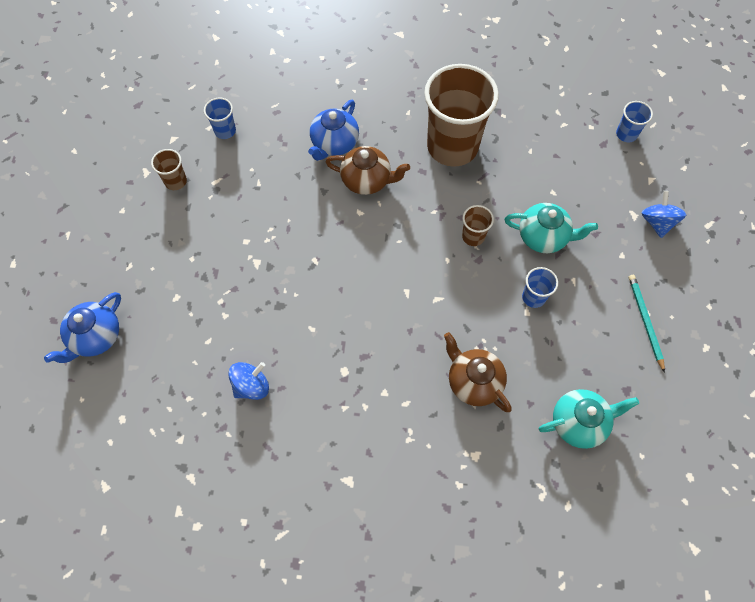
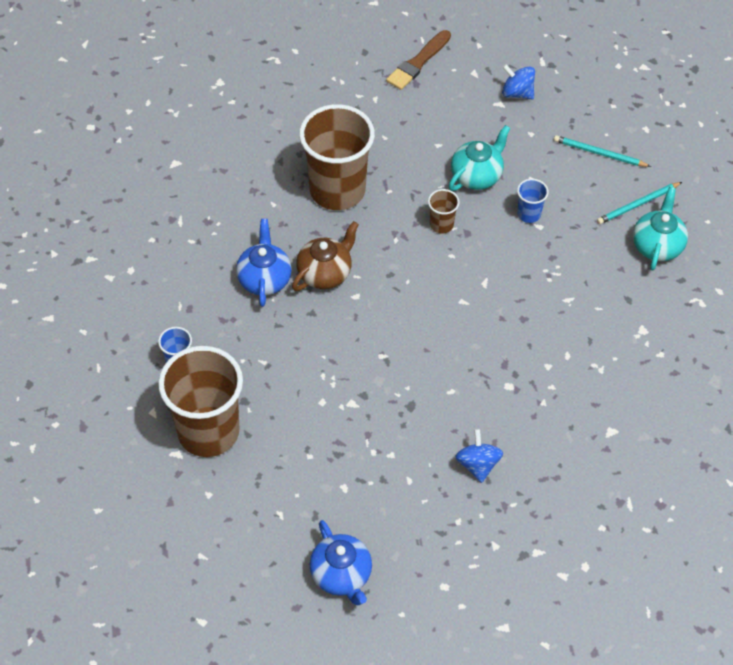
camera: 60 degrees left, 10 degrees down
(176, 181) = (208, 431): brown cup -> brown cup, size x2.36
(334, 144) = (264, 279): blue teapot -> blue teapot turned 150 degrees counterclockwise
(473, 381) = (578, 297): brown teapot -> none
(613, 383) = (637, 204): none -> turquoise pencil
(626, 134) = (418, 62): blue cup -> brown brush

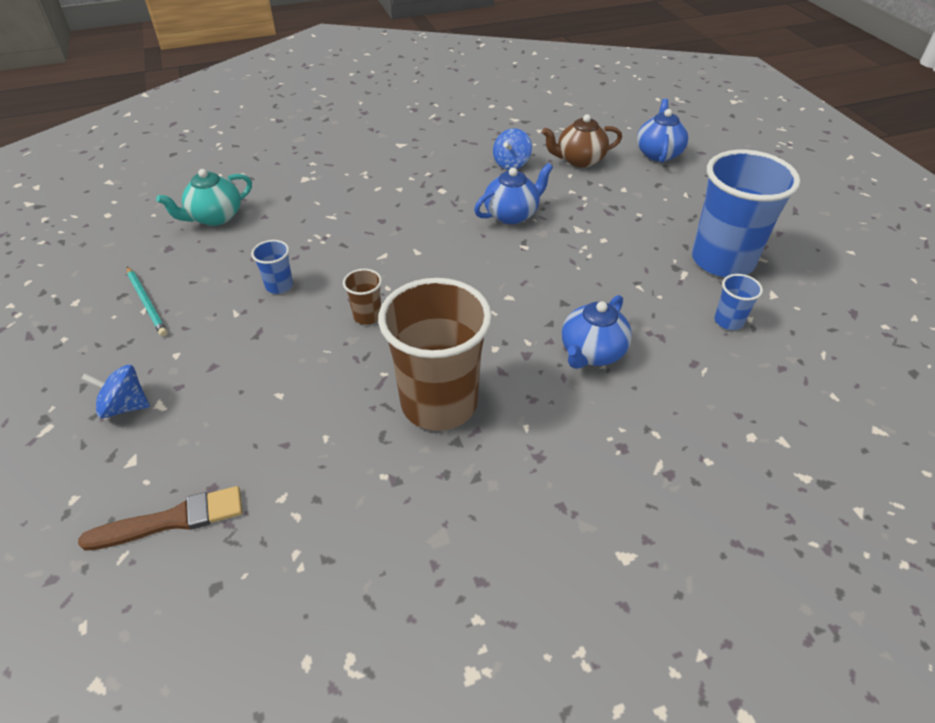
camera: 145 degrees left, 10 degrees down
(208, 431) = (722, 260): brown cup -> blue cup
(325, 273) = (523, 328): brown teapot -> brown teapot (579, 160)
(421, 389) = (512, 214): none -> blue teapot
(477, 176) = (281, 342): turquoise teapot -> none
(517, 93) = (125, 406): blue spinning top -> blue spinning top turned 120 degrees clockwise
(637, 204) = (183, 249): turquoise pencil -> none

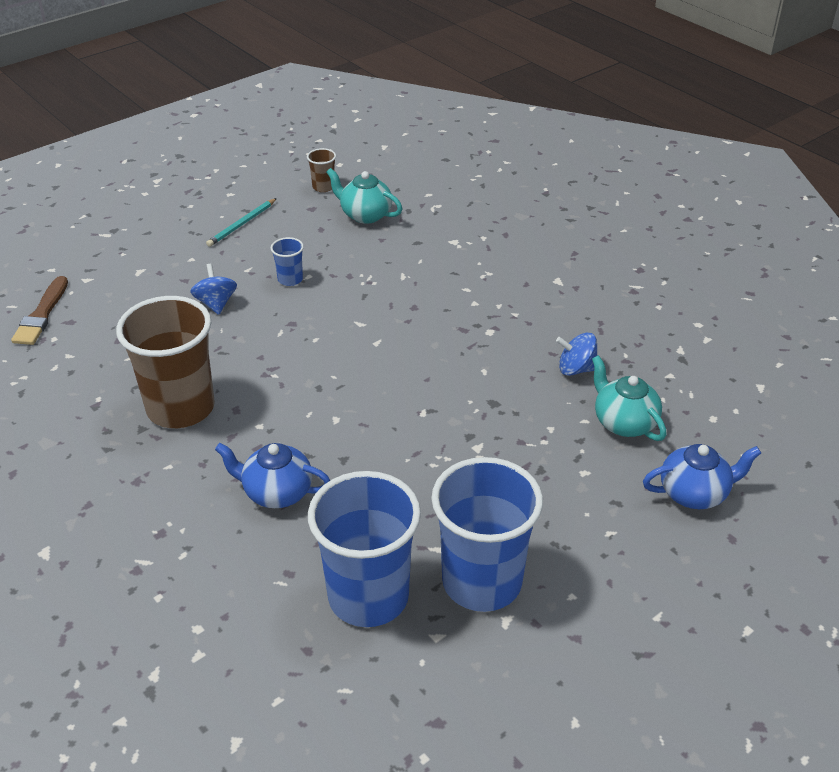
camera: 70 degrees right, 5 degrees down
(125, 406) = (133, 257): blue spinning top -> blue spinning top (216, 303)
(172, 520) = (41, 315): brown brush -> brown brush turned 45 degrees clockwise
(367, 316) = (272, 338): brown cup -> brown cup (323, 187)
(512, 214) = (475, 391): blue teapot -> none
(579, 160) = (623, 422): brown teapot -> turquoise teapot
(728, 321) = (368, 597): blue cup -> blue cup, size x2.36

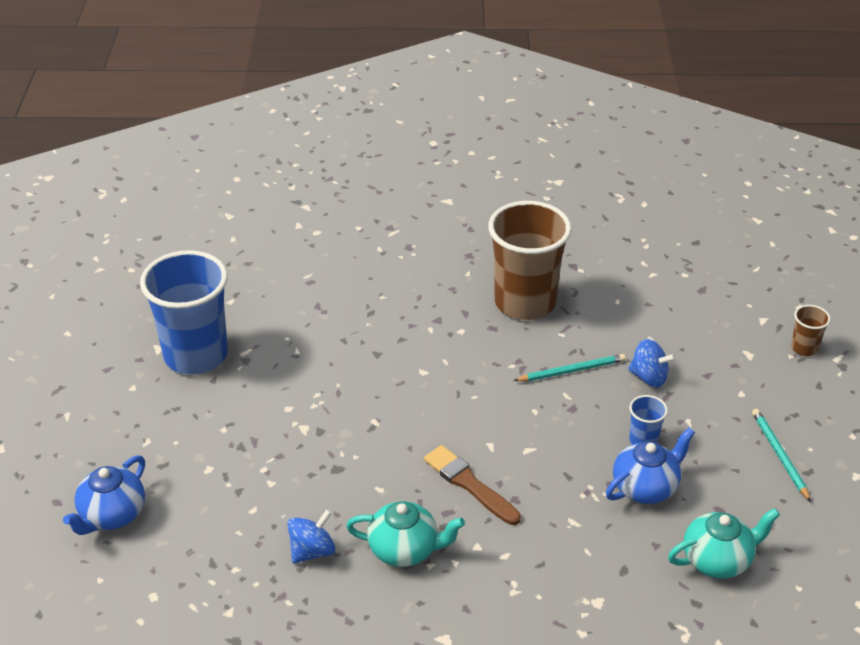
camera: 130 degrees right, 0 degrees up
(41, 315) = (727, 279): brown brush -> brown brush (469, 484)
(247, 342) = (572, 370): none -> turquoise pencil
(276, 492) = (384, 308): blue teapot -> blue teapot (646, 487)
(323, 187) = (811, 559): brown cup -> brown cup (804, 348)
(368, 597) = (250, 303): blue cup -> none
(623, 422) = (221, 532): turquoise teapot -> turquoise teapot (405, 549)

